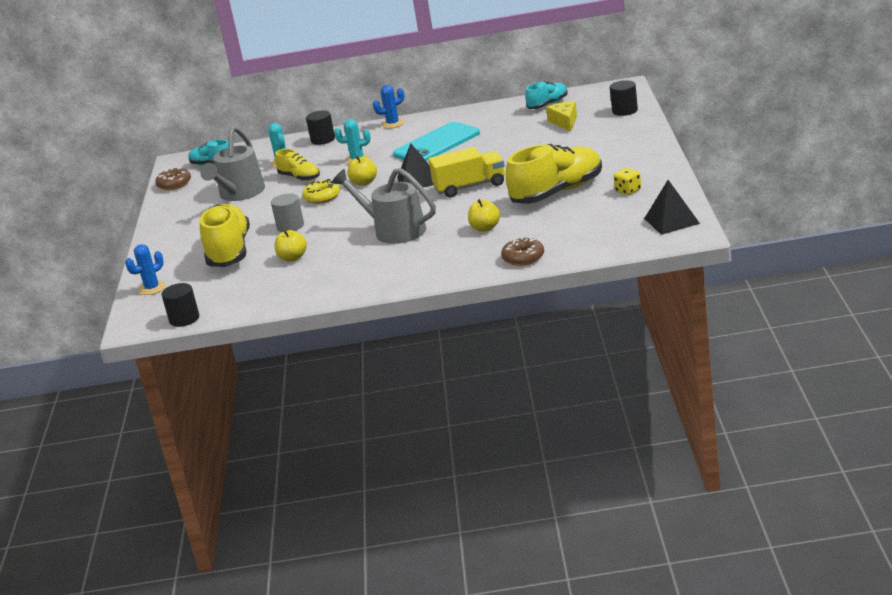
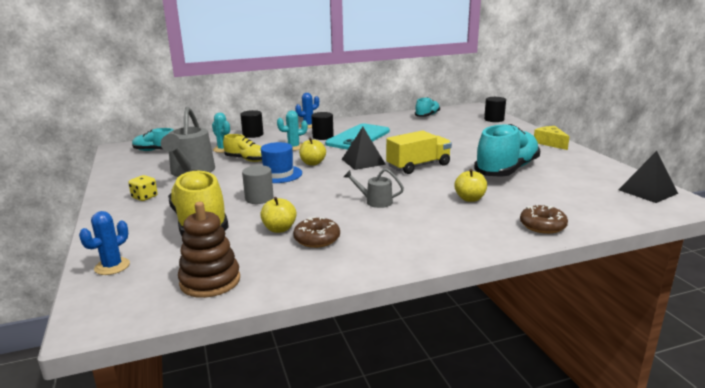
camera: 20 degrees left, 5 degrees down
(174, 184) = (120, 164): brown donut -> brown donut (317, 239)
(184, 319) = (166, 307): black cylinder -> black cylinder (323, 136)
(220, 301) = (210, 281): none -> brown stacking toy
(322, 197) = (278, 174): yellow donut -> blue hat
(394, 230) = (375, 201): grey watering can -> grey watering can, size x0.51
(557, 192) = (506, 170): yellow shoe -> turquoise shoe
(565, 122) = (454, 125): yellow cheese -> yellow cheese (550, 143)
(628, 191) = (571, 169): yellow dice -> yellow dice (144, 197)

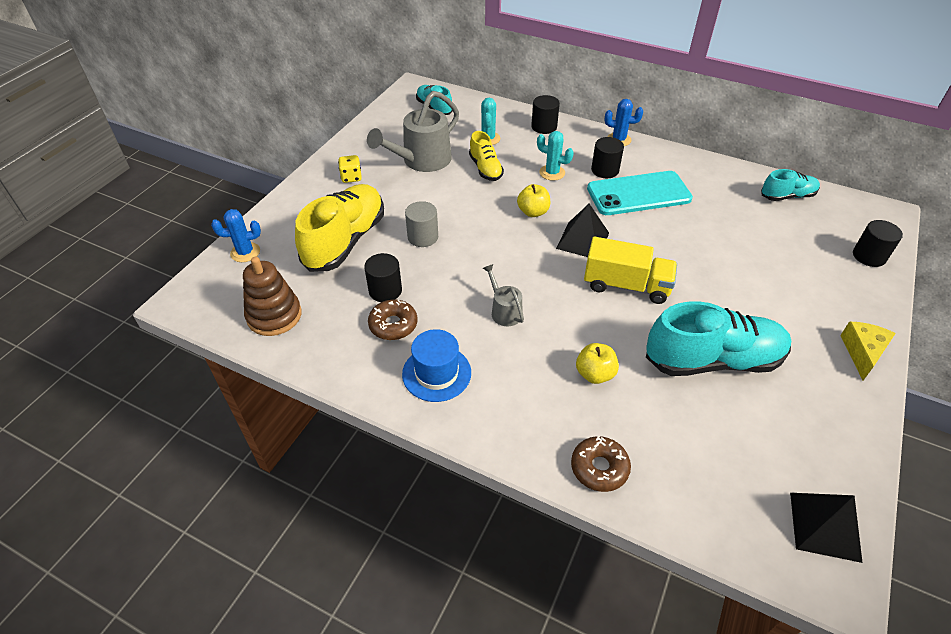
camera: 45 degrees right, 25 degrees up
(278, 174) = (482, 210): blue hat -> blue hat (436, 373)
(279, 229) = (385, 290): yellow apple -> black cylinder

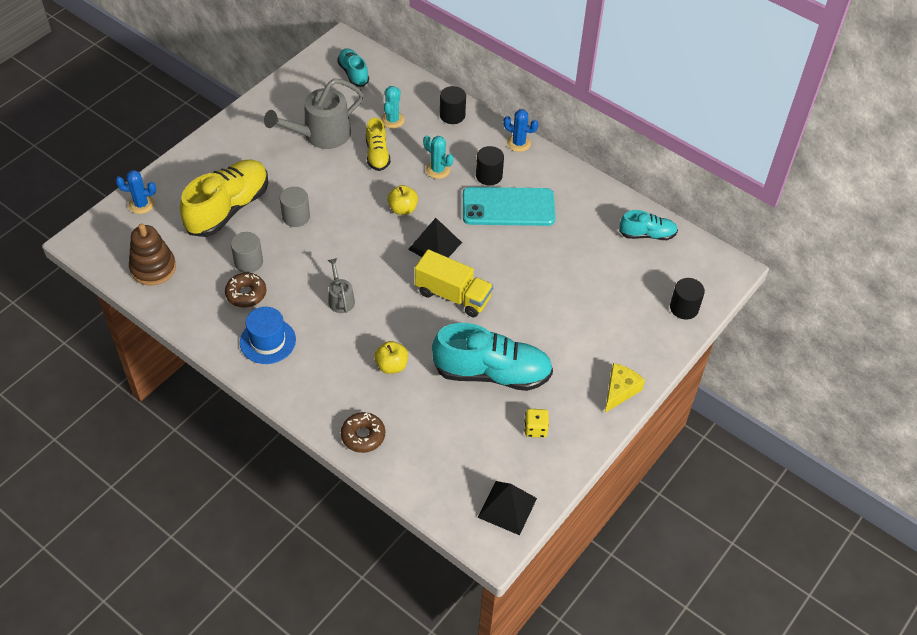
camera: 10 degrees right, 5 degrees up
(351, 177) = (251, 142): yellow dice -> yellow dice (535, 429)
(385, 290) = (248, 262): black cylinder -> grey cylinder

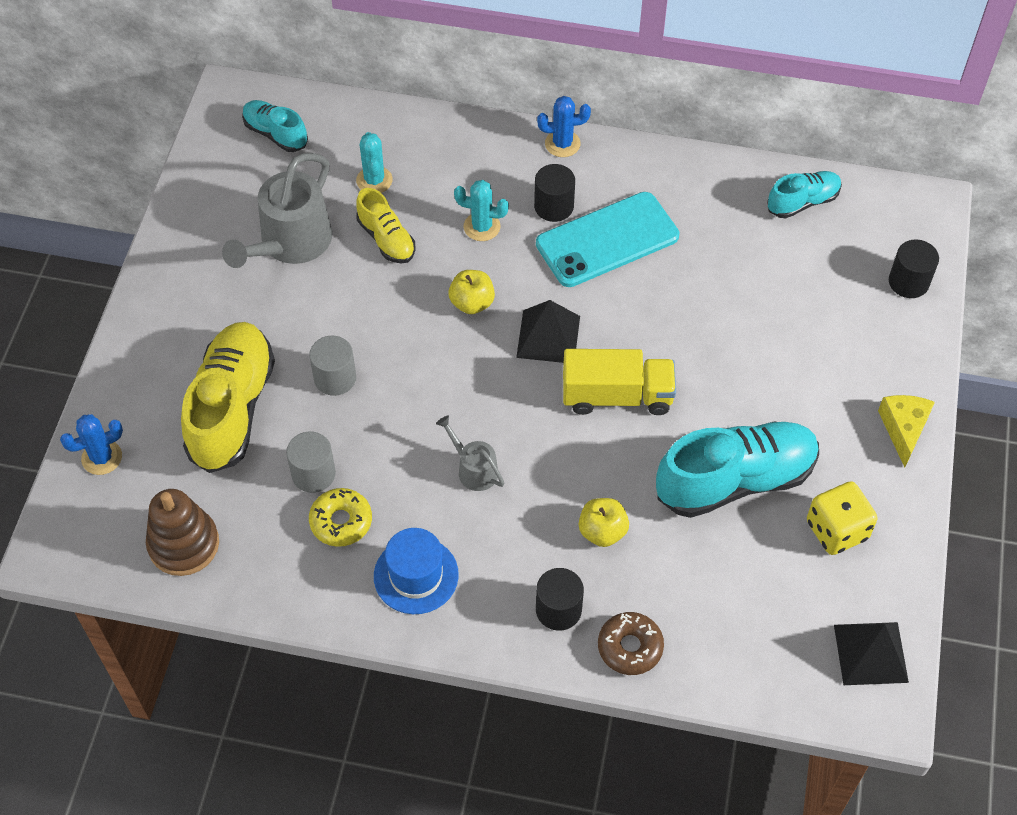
camera: 25 degrees left, 5 degrees up
(246, 294) = (341, 521): brown donut -> yellow donut
(452, 115) = (450, 140): black cylinder -> black cylinder (558, 609)
(535, 429) = (836, 530): yellow dice -> yellow dice, size x1.58

